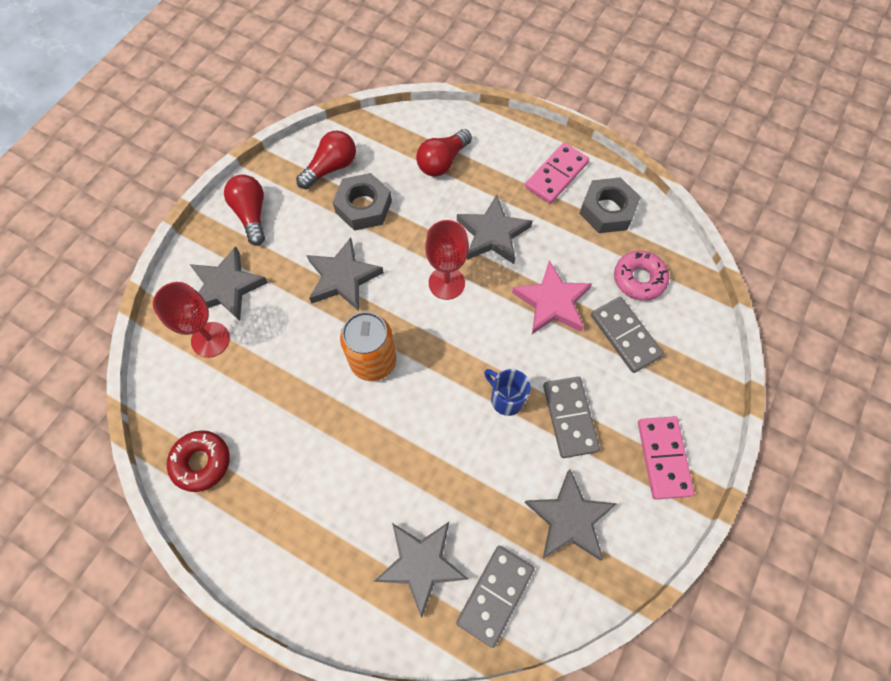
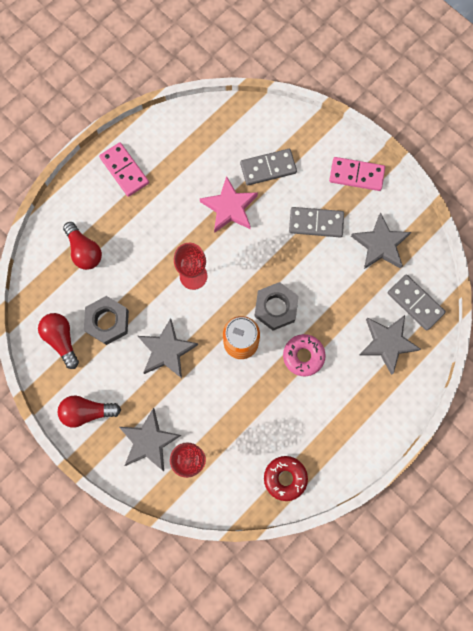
camera: 75 degrees left, 10 degrees up
(492, 234) = (162, 232): grey star -> none
(506, 398) = (292, 260): blue mug -> none
(607, 210) = (166, 145): grey nut -> grey nut (275, 308)
(639, 279) = (228, 144): pink donut -> pink donut (303, 356)

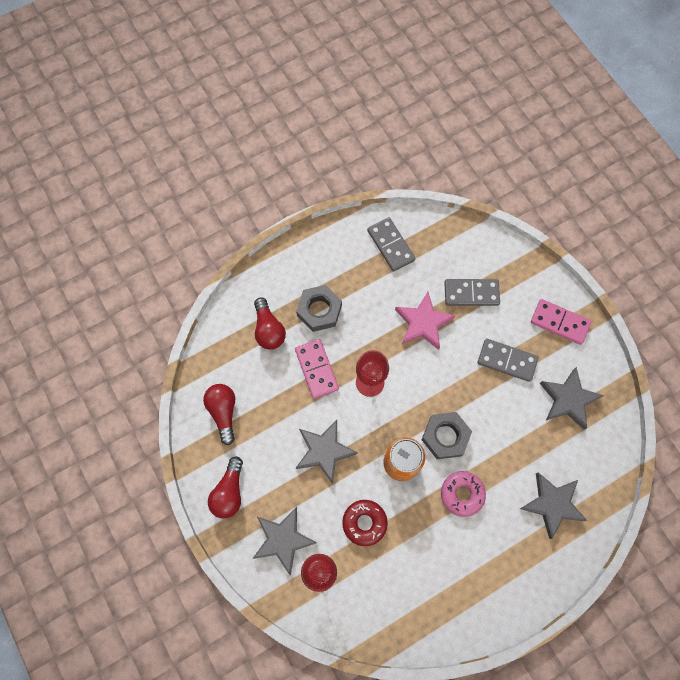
camera: 15 degrees right, 5 degrees down
(87, 411) = (229, 492): red light bulb -> red light bulb turned 90 degrees counterclockwise
(107, 322) = (273, 406): grey nut -> grey nut (319, 310)
(124, 170) = (328, 260): pink domino -> pink domino (317, 369)
(285, 478) = (412, 618): red donut -> red donut (364, 523)
(415, 303) = (591, 469): grey domino -> grey domino (391, 245)

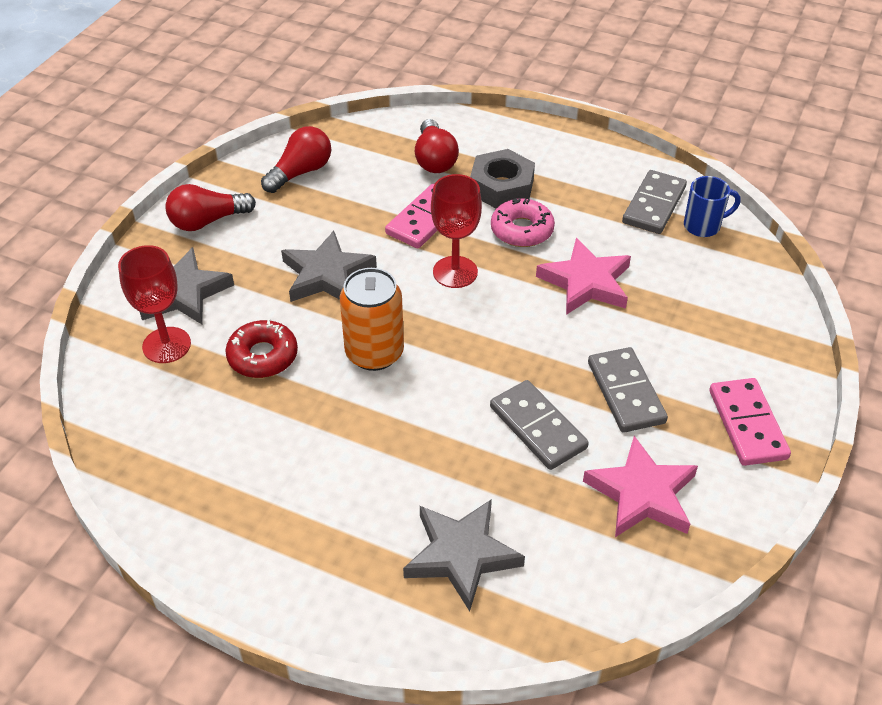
camera: 55 degrees right, 25 degrees down
(269, 330) = (434, 159): red light bulb -> red light bulb turned 45 degrees counterclockwise
(423, 235) = (703, 226): none -> blue mug
(445, 436) = (452, 380): grey nut -> none
(462, 494) = (385, 438): pink donut -> pink donut (522, 230)
(471, 293) = (679, 309): grey domino -> grey domino (537, 427)
(568, 400) = (642, 494): grey star -> pink star

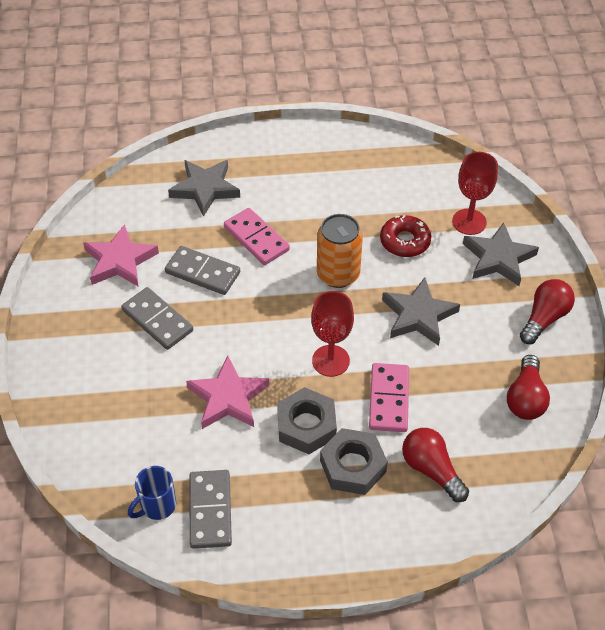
camera: 150 degrees right, 5 degrees up
(522, 230) = (306, 425): pink donut -> grey nut
(747, 424) = (67, 333): pink domino -> pink domino (256, 238)

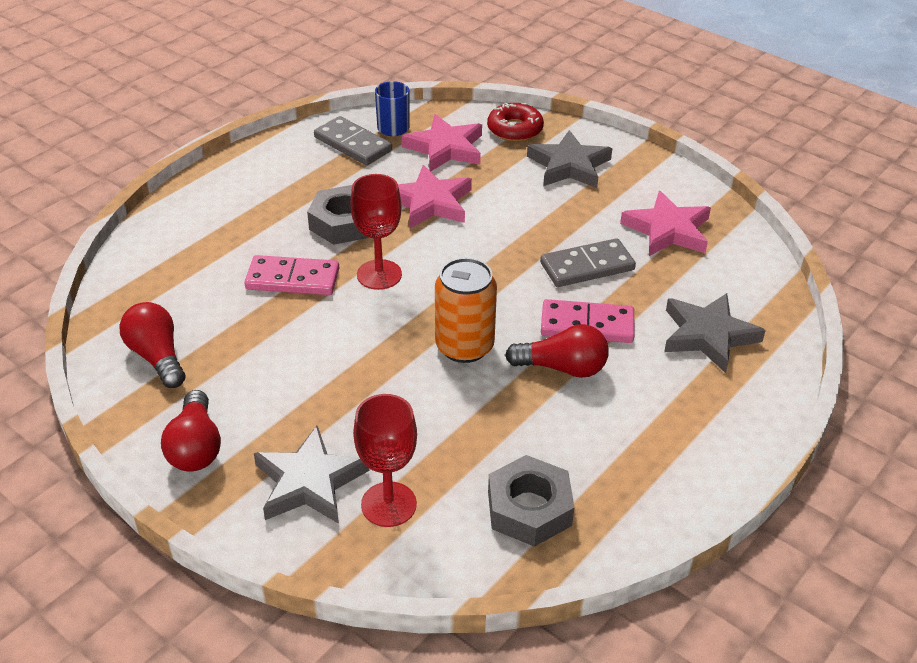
camera: 135 degrees right, 10 degrees down
(150, 446) = (445, 148): none -> pink star
(157, 320) = (564, 212): grey domino -> none
(353, 466) = (274, 221): grey nut -> grey nut (529, 509)
(388, 399) = (293, 279): pink domino -> pink domino turned 45 degrees counterclockwise
(405, 241) = (437, 427): red donut -> red donut (515, 129)
(418, 315) = (339, 361): grey star -> grey star (569, 166)
(431, 470) = (203, 255): red light bulb -> red light bulb (562, 368)

